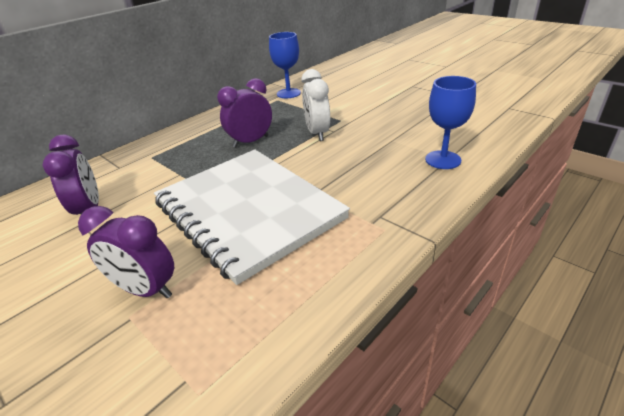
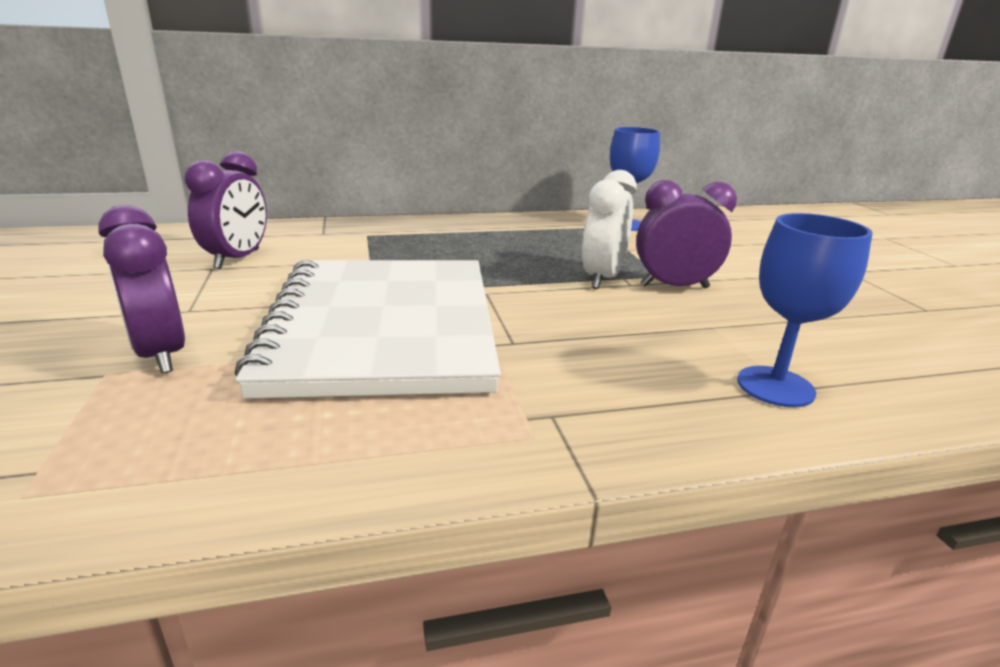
camera: 30 degrees right, 10 degrees down
(250, 141) = (498, 258): purple clock -> purple clock (674, 286)

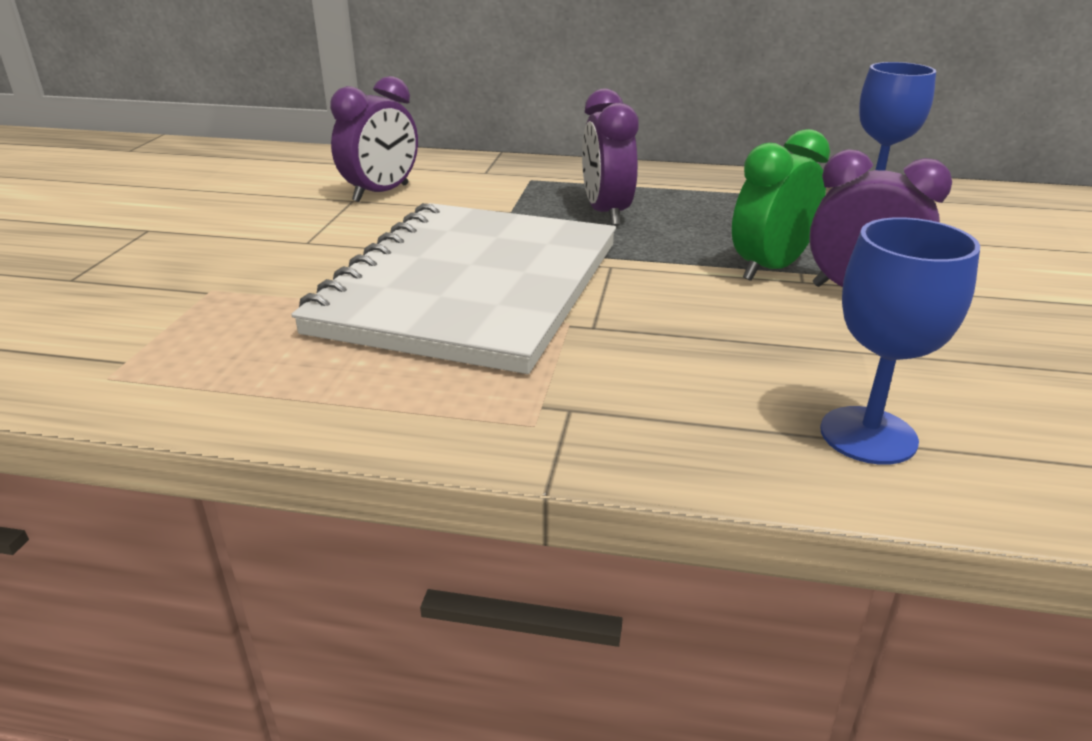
camera: 25 degrees right, 5 degrees up
(161, 355) = (260, 281): purple clock -> purple clock (606, 213)
(602, 278) = (770, 268): white clock -> green clock

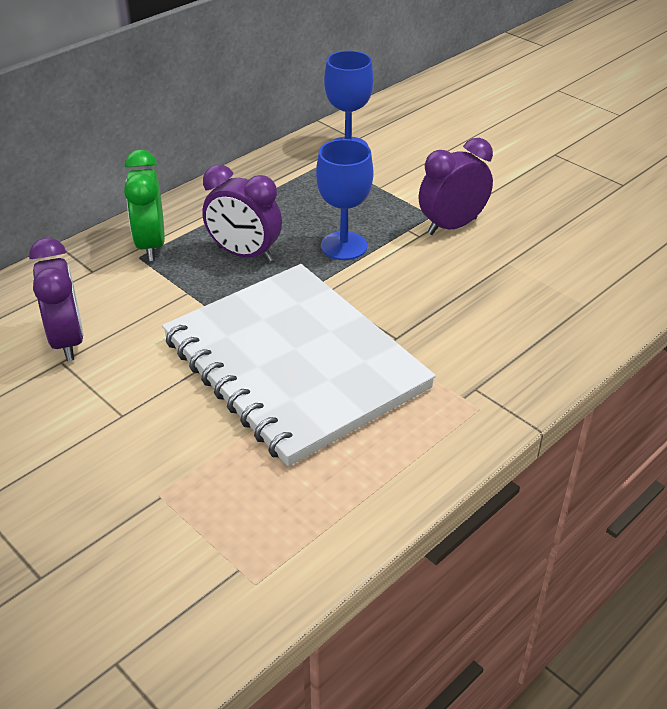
camera: 55 degrees left, 10 degrees up
(770, 268) = (394, 237): green clock -> green clock (151, 245)
(868, 435) = (576, 306): blue goblet -> blue goblet (344, 246)

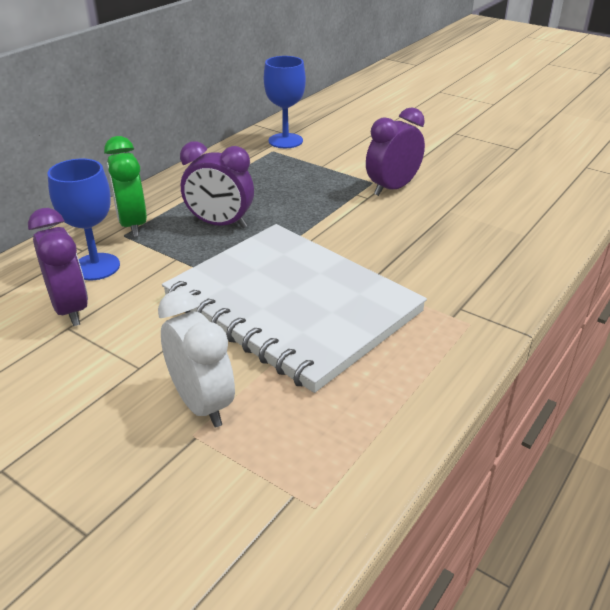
camera: 10 degrees left, 5 degrees down
(174, 463) = (202, 404): none -> white clock
(344, 246) = (306, 210): blue goblet -> blue goblet (96, 267)

